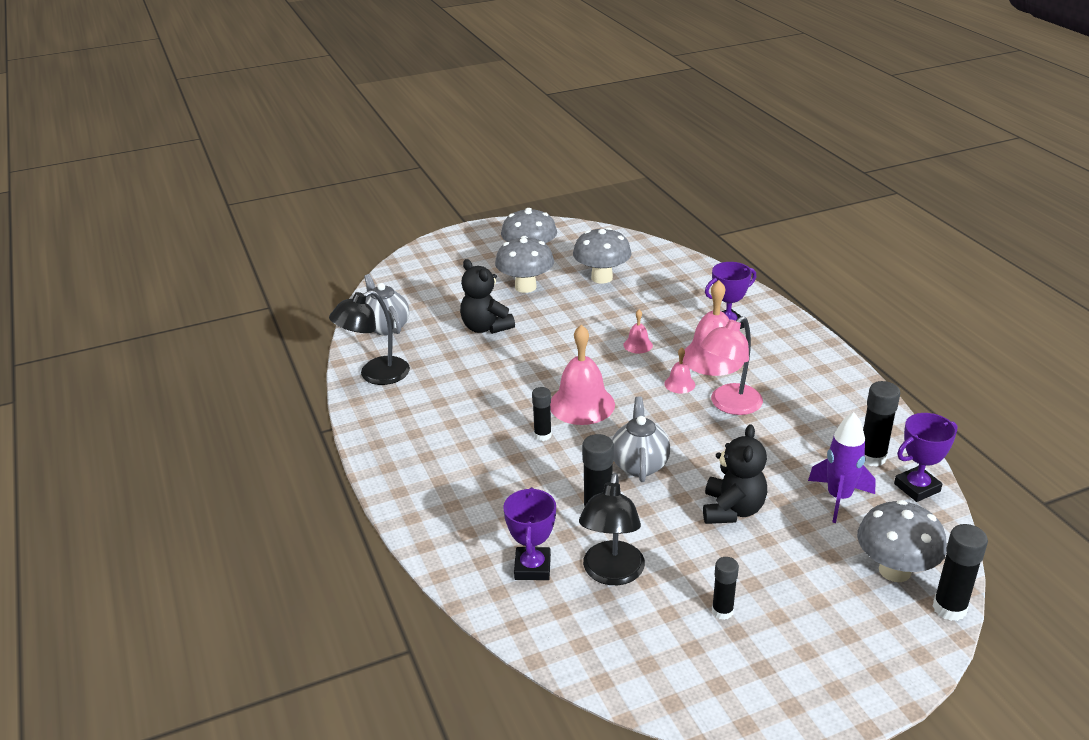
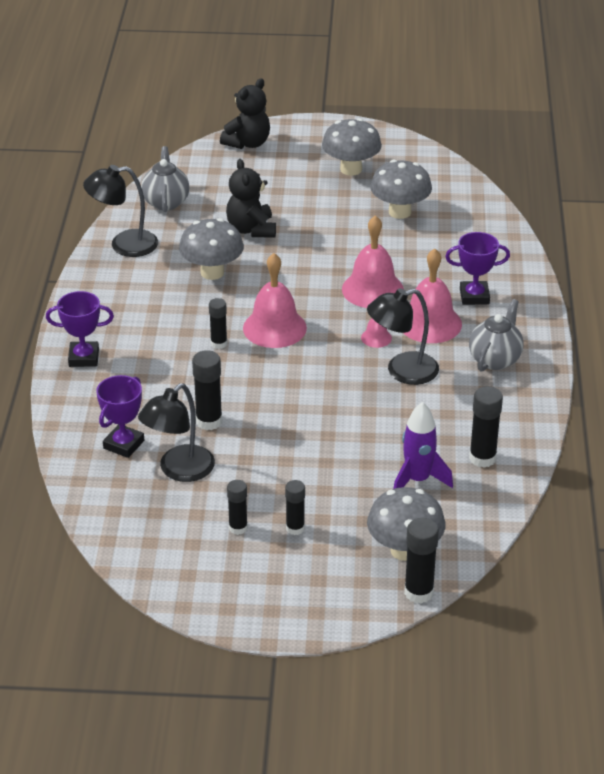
camera: 25 degrees right, 5 degrees up
(525, 287) = (320, 200): grey mushroom -> grey mushroom (212, 272)
(638, 345) = (372, 289): pink bell -> pink bell, size x2.08
(639, 465) = (277, 395): grey teapot -> grey teapot (495, 359)
(729, 405) = (402, 371): pink lamp -> black lamp
(732, 510) = (319, 458): black teddy bear -> black teddy bear (248, 143)
(776, 589) = (295, 528): none -> black glue stick
(917, 488) = (495, 496): purple trophy -> purple trophy (84, 358)

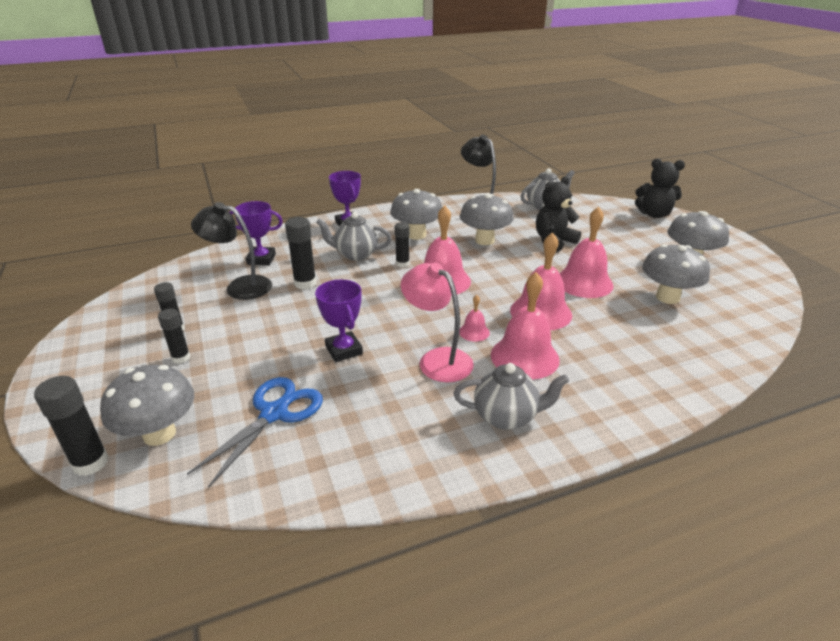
camera: 65 degrees right, 5 degrees down
(159, 315) = (416, 235): none -> grey mushroom
(170, 371) = (355, 254): none -> grey teapot
(342, 245) = (584, 282): none -> pink bell
(402, 371) = (437, 359): black lamp -> pink lamp
(417, 480) = (274, 413): purple rocket -> blue scissors
(474, 296) = (596, 374): purple trophy -> purple trophy (344, 350)
(482, 458) = (330, 453): black glue stick -> none

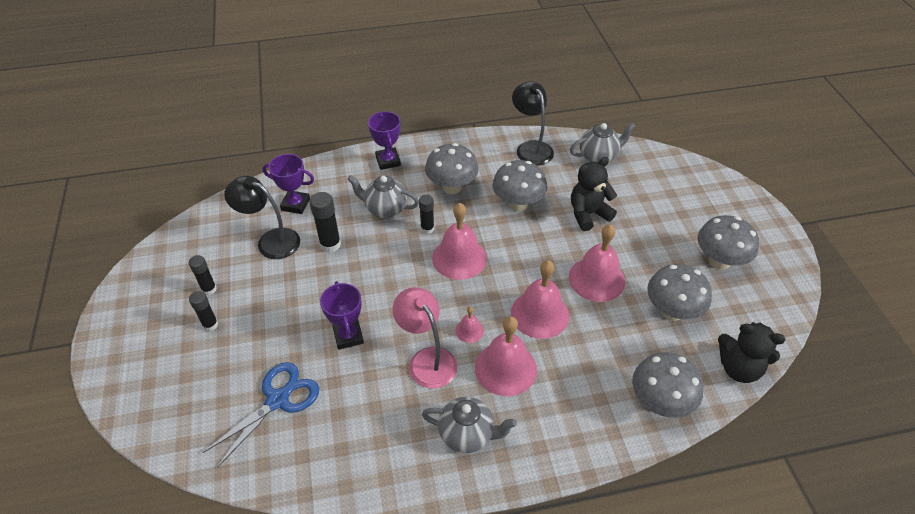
camera: 10 degrees right, 15 degrees up
(90, 463) = (133, 427): black glue stick -> none
(159, 434) = (186, 407): grey mushroom -> grey mushroom (659, 402)
(654, 214) = (712, 184): black teddy bear -> black teddy bear (738, 368)

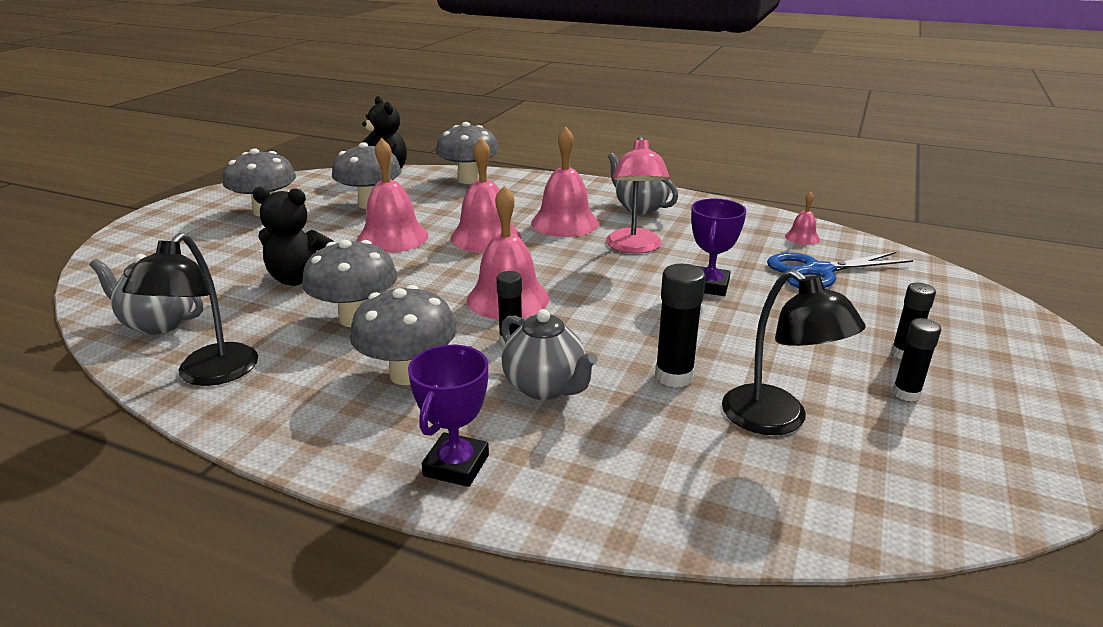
camera: 145 degrees left, 20 degrees down
(295, 204) = (702, 462): purple trophy -> none
(469, 330) = (569, 249): pink bell -> pink bell (802, 237)

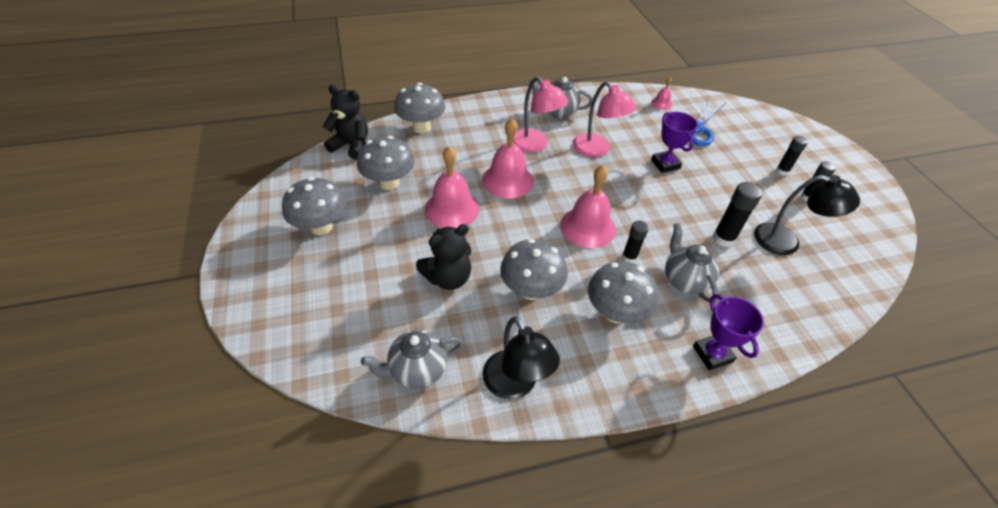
camera: 40 degrees left, 20 degrees up
(545, 387) = (684, 280): grey teapot -> grey teapot turned 120 degrees counterclockwise
(564, 223) = (535, 145): pink bell -> pink lamp

